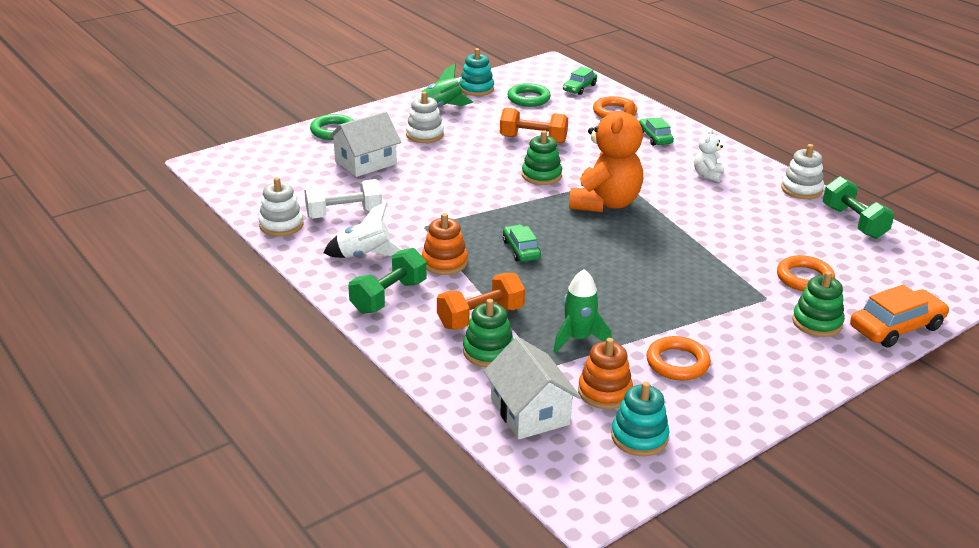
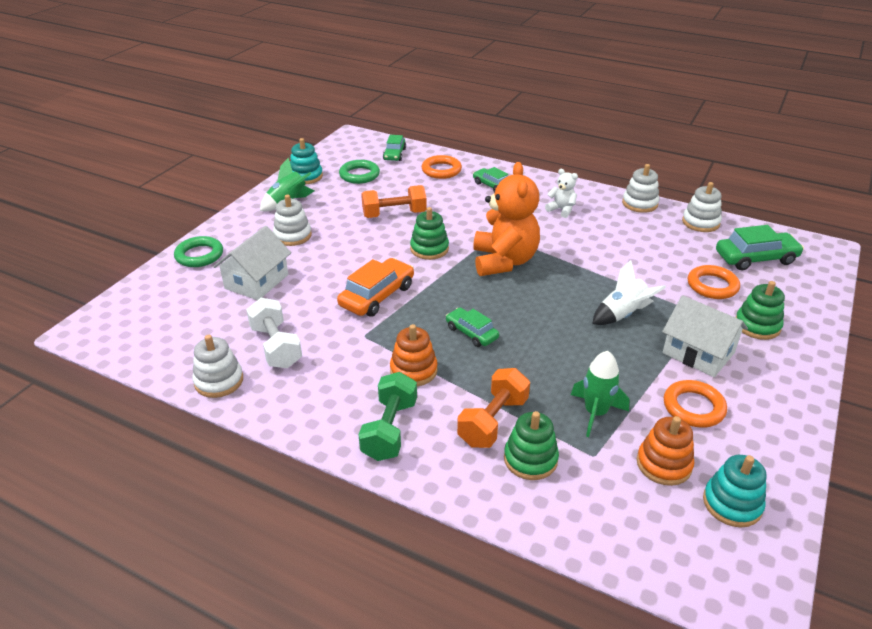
camera: 25 degrees left, 5 degrees up
(344, 214) = (276, 346): white dumbbell -> white dumbbell turned 75 degrees counterclockwise
(364, 255) = (330, 389): white rocket -> white rocket (622, 315)
(529, 412) = (620, 516): white house -> white house (698, 353)
(708, 175) = (561, 210): white teddy bear -> white teddy bear turned 135 degrees clockwise
(853, 222) = (700, 222): green dumbbell -> white stacking toy
(882, 268) = (756, 258): none -> green car
(896, 327) = (812, 310): orange car -> orange car (377, 296)

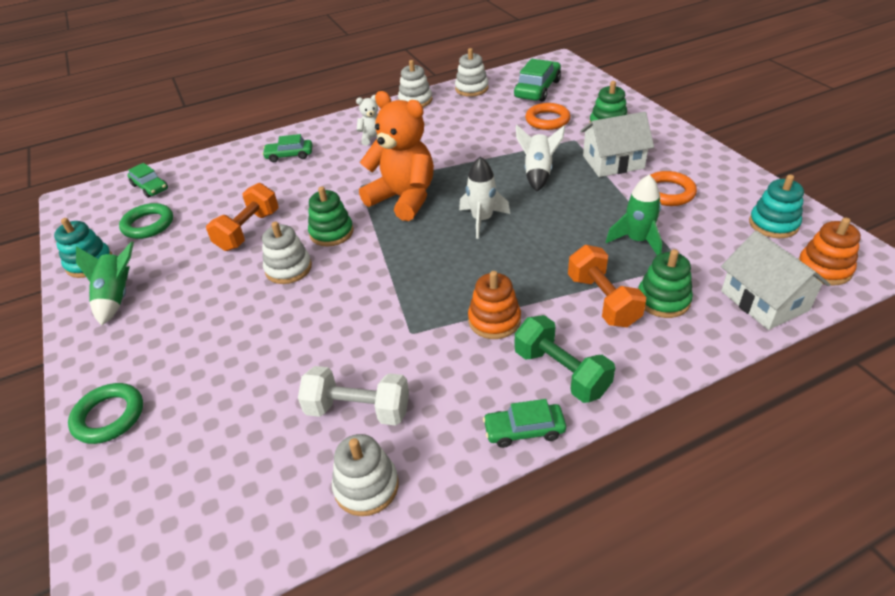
camera: 50 degrees left, 5 degrees up
(256, 281) = (226, 382): white house -> white house (764, 301)
(292, 236) = (183, 318): white stacking toy -> white stacking toy (288, 268)
(377, 296) = (361, 297): orange car -> none
(441, 170) = (222, 172): orange ring -> none
(471, 332) = (478, 261): green car -> green car (524, 430)
(523, 312) = (482, 220): none -> white rocket
(663, 464) = (715, 235): orange stacking toy -> orange stacking toy (824, 269)

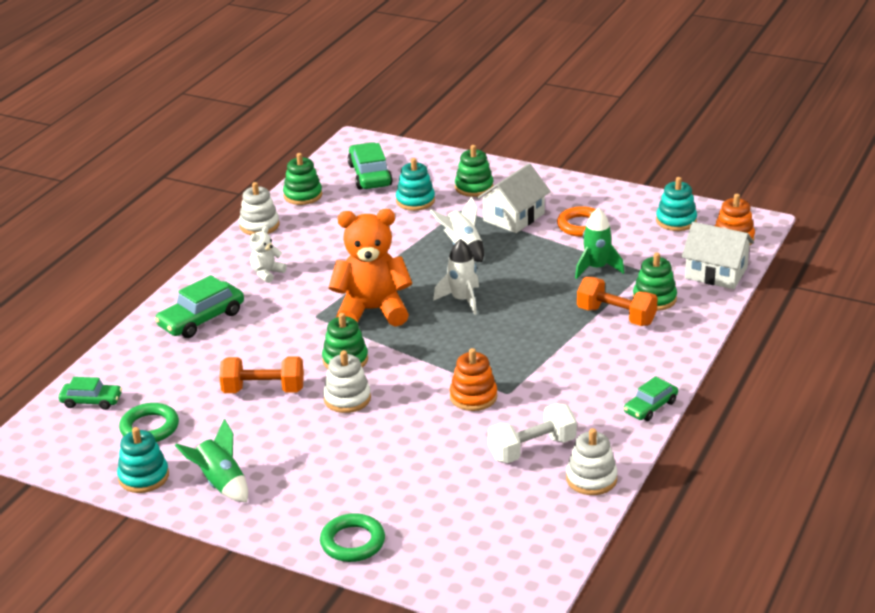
camera: 40 degrees left, 10 degrees down
(248, 231) = (263, 390): orange dumbbell -> orange dumbbell turned 75 degrees counterclockwise
(289, 155) = (201, 319): green car -> green car, size x1.60
(471, 89) = (303, 195): white stacking toy -> green stacking toy
(494, 320) = (557, 360): orange stacking toy -> orange stacking toy (473, 397)
(547, 120) = (415, 201): orange ring -> turquoise stacking toy
(561, 372) = (637, 368): green dumbbell -> none

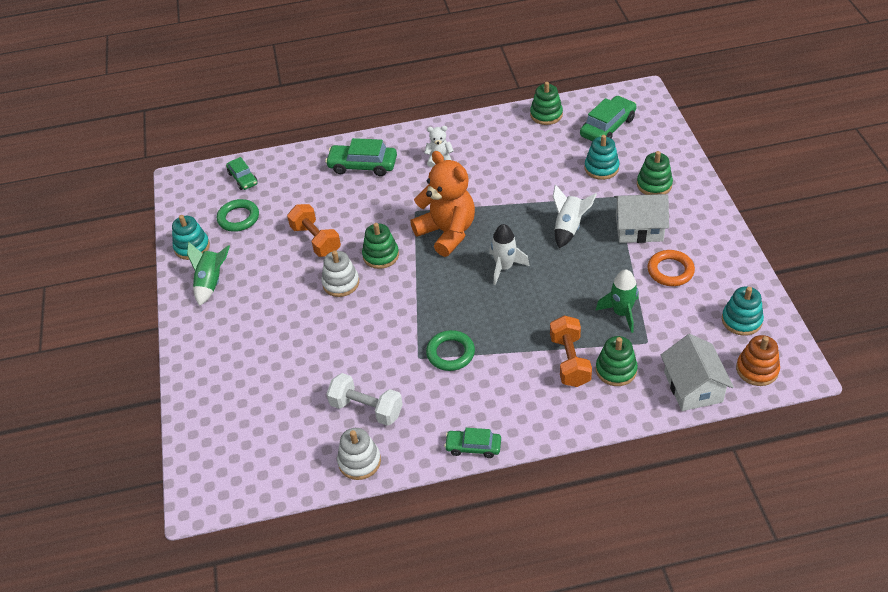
camera: 55 degrees right, 15 degrees up
(259, 225) = (489, 120): white stacking toy -> none
(352, 542) = (201, 378): green ring -> green ring (450, 353)
(473, 397) = (398, 342): orange stacking toy -> none

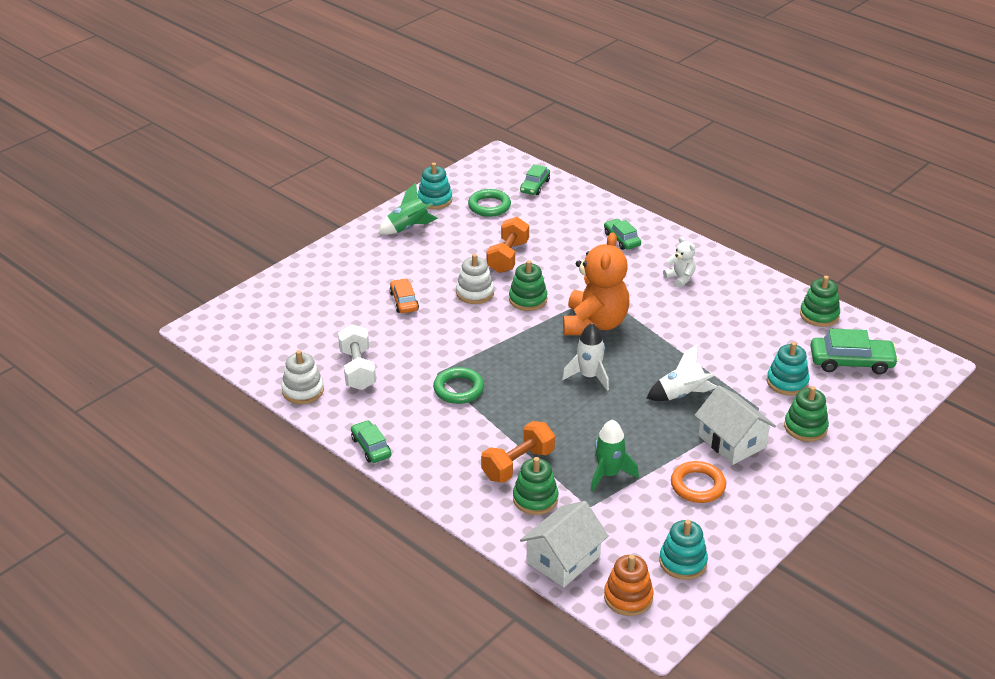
camera: 50 degrees right, 10 degrees down
(307, 334) = (404, 301): none -> orange car
(363, 165) = (622, 239): green car -> green car, size x0.63

